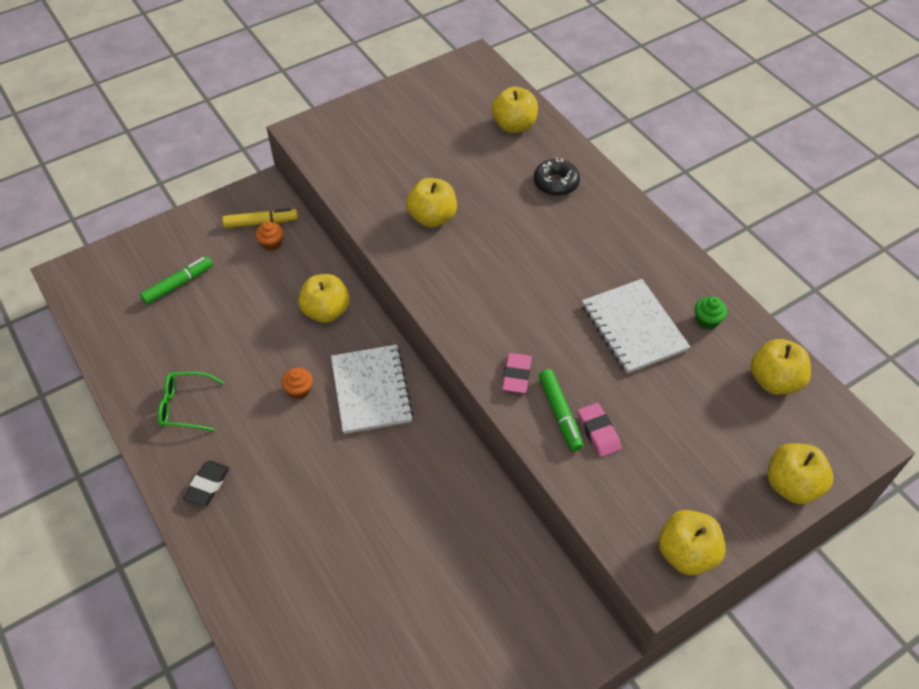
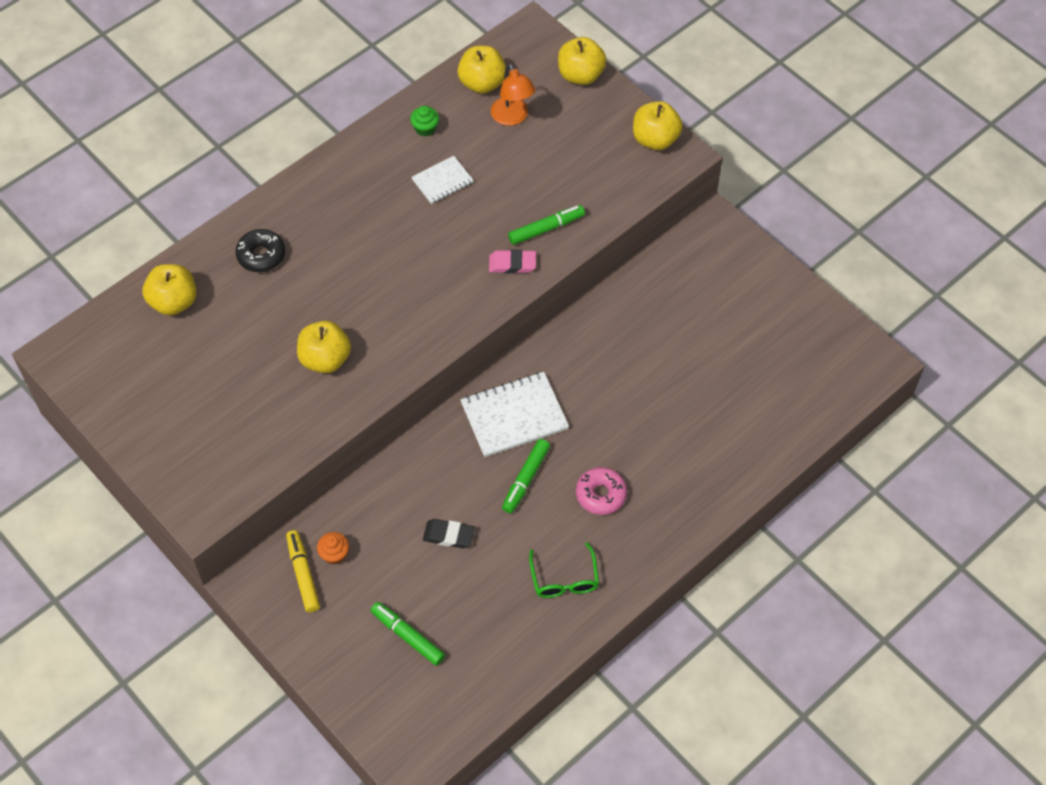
camera: 100 degrees left, 5 degrees up
(207, 485) = (646, 532): black eraser -> black eraser (448, 535)
(262, 451) = (600, 494): none -> pink donut
(299, 390) = (525, 479): orange cupcake -> green marker
(326, 311) = (423, 476): yellow apple -> none
(598, 432) = (559, 200): pink eraser -> none
(633, 327) = (442, 181): white notebook -> white notebook, size x0.58
(722, 403) = (512, 117): none -> orange lamp

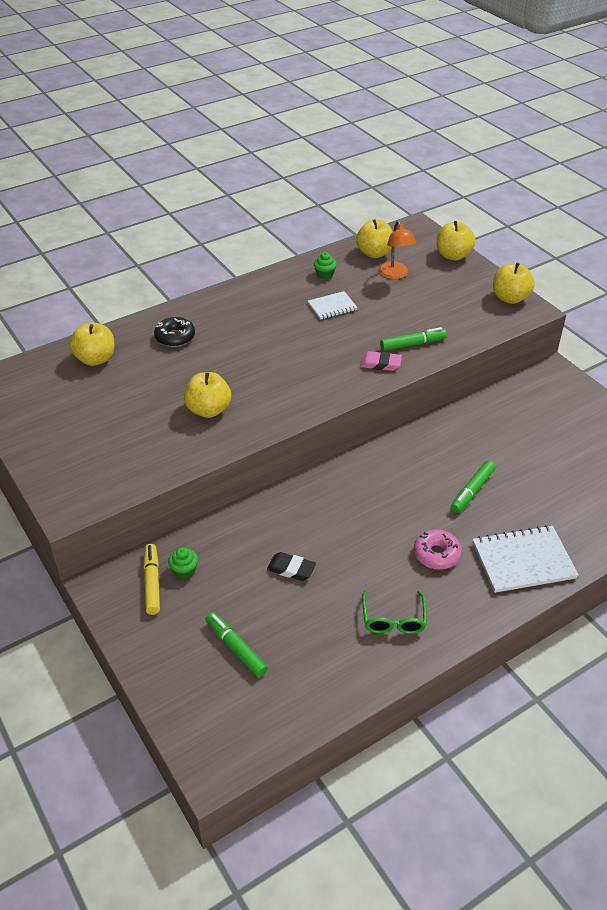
camera: 10 degrees right, 15 degrees down
(334, 554) = (184, 570): orange cupcake -> green cupcake
(514, 416) = (366, 485): white notebook -> white notebook (523, 560)
(525, 479) = (369, 533): green marker -> green marker (472, 491)

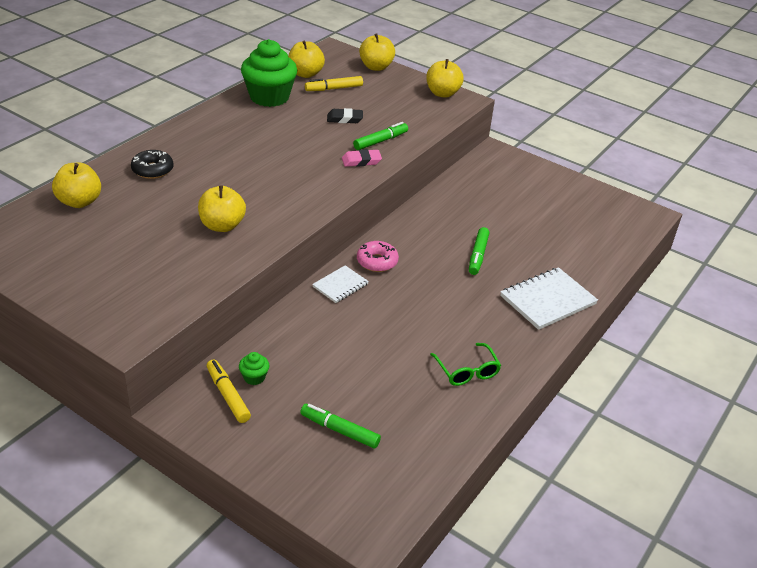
camera: 25 degrees left, 5 degrees down
(291, 569) = (355, 352): black eraser -> black eraser (344, 119)
(324, 275) = (269, 97): green cupcake -> green cupcake, size x2.47
(332, 307) = (291, 122): white notebook -> white notebook (340, 285)
(395, 275) = (334, 89): orange lamp -> yellow marker
(436, 554) = (475, 311): pink donut -> pink donut (377, 262)

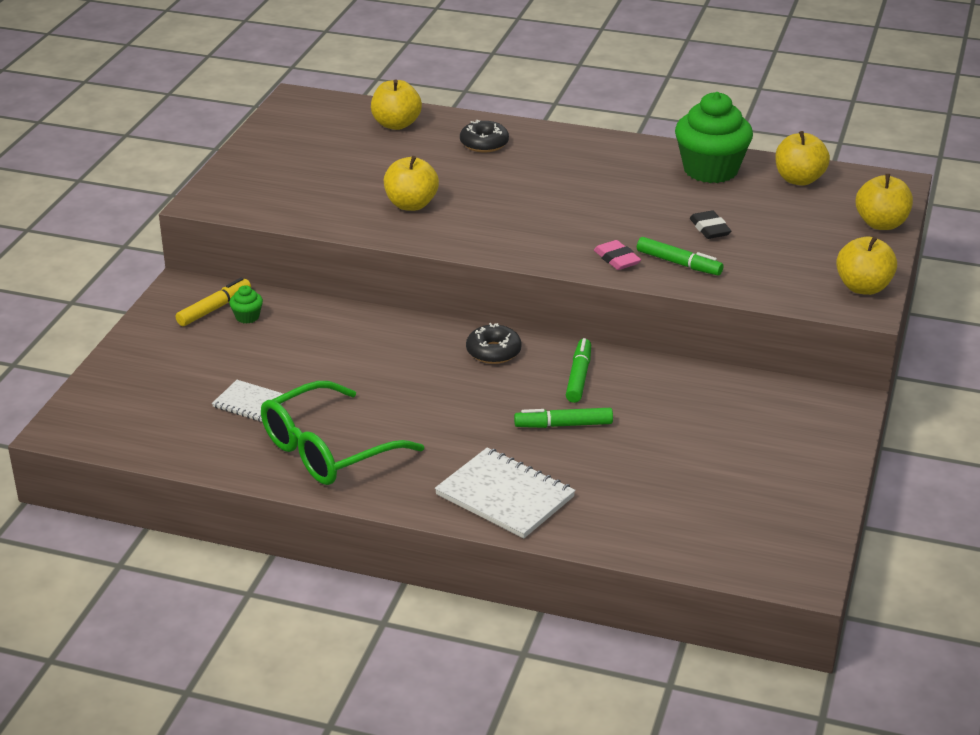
camera: 75 degrees right, 5 degrees down
(334, 89) = (782, 206): yellow marker -> none
(339, 430) = (194, 383): green marker -> green marker (579, 377)
(340, 285) = (430, 336): white notebook -> white notebook (250, 403)
(377, 262) = (493, 352): pink donut -> black donut
(467, 371) = (327, 450): green glasses -> green glasses, size x1.83

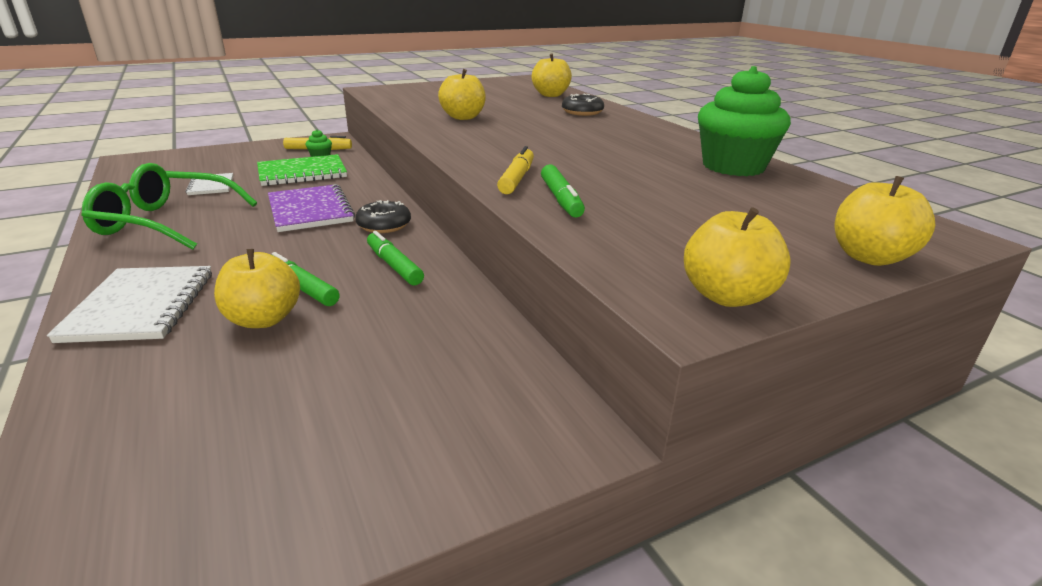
camera: 45 degrees right, 5 degrees down
(286, 343) = (302, 173): none -> green notebook
(406, 373) = (310, 210): none -> purple notebook
(579, 377) = (394, 266): green marker -> green marker turned 90 degrees counterclockwise
(617, 259) = (517, 179): pink eraser -> yellow marker
(709, 229) = (646, 192): black eraser -> none
(799, 180) = (820, 197): yellow apple -> yellow apple (264, 319)

